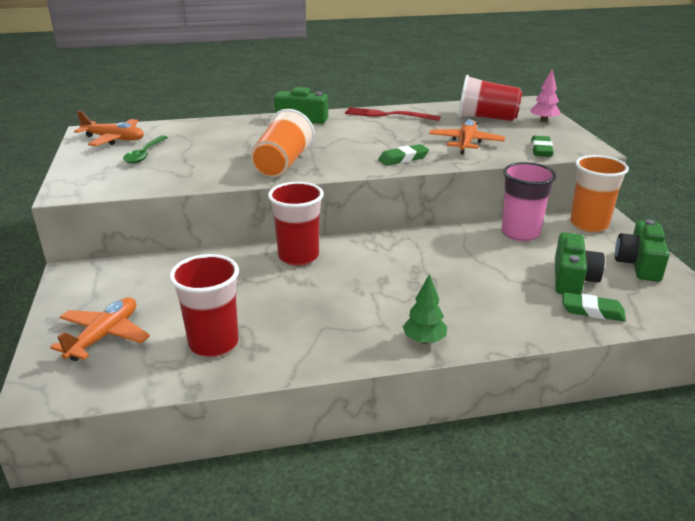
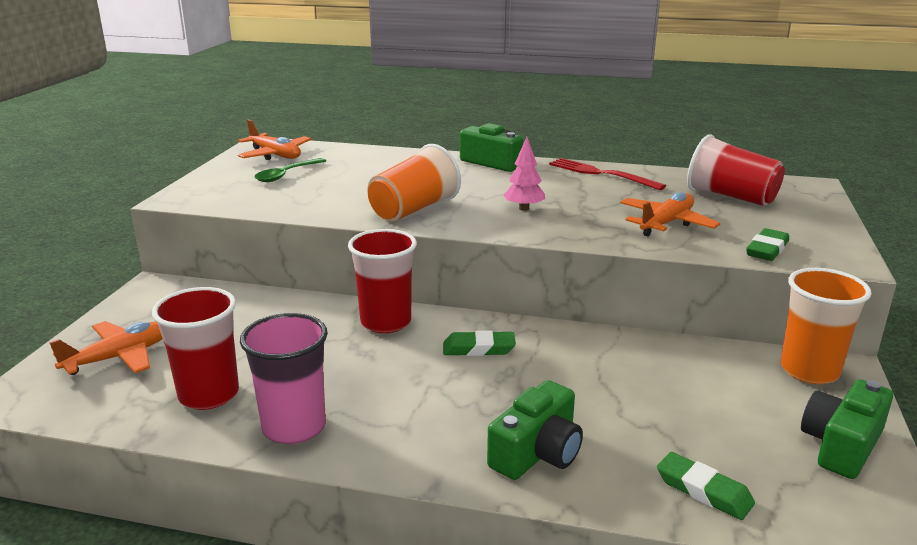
camera: 25 degrees right, 5 degrees down
(403, 158) = (563, 228): green eraser -> green eraser (479, 349)
(424, 340) = (437, 461): green tree -> none
(520, 233) = (692, 359): pink cup -> pink cup (294, 427)
(543, 121) = (812, 213): pink tree -> pink tree (524, 208)
(572, 278) = (714, 438): green camera -> green camera (537, 452)

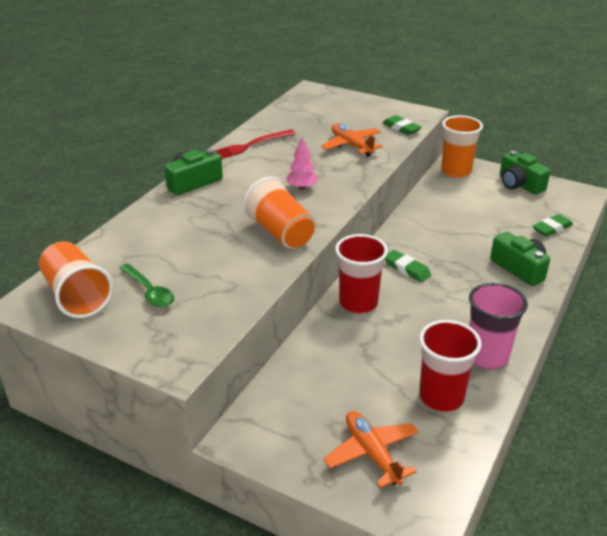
camera: 75 degrees left, 10 degrees up
(275, 155) = (77, 296): orange plane -> orange cup
(479, 349) = (407, 269): green eraser -> green eraser turned 60 degrees counterclockwise
(731, 197) = (317, 116): red cup -> none

